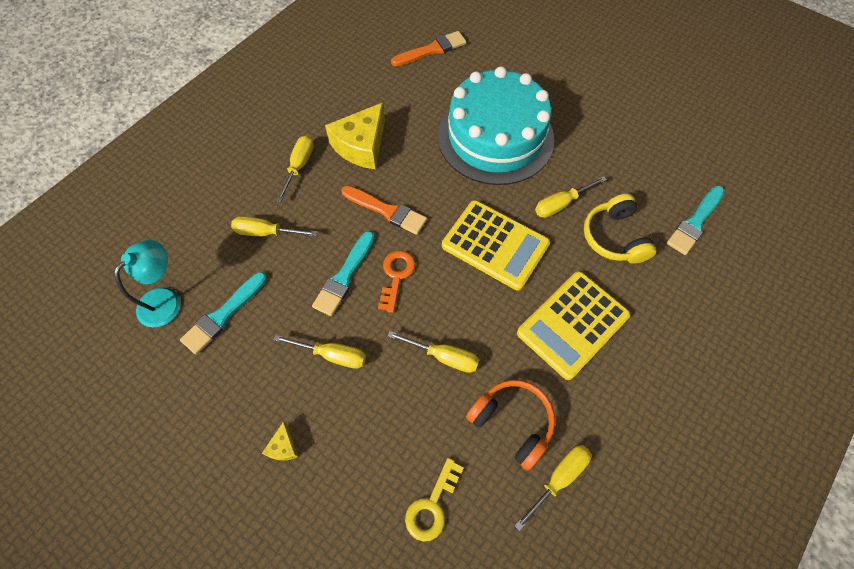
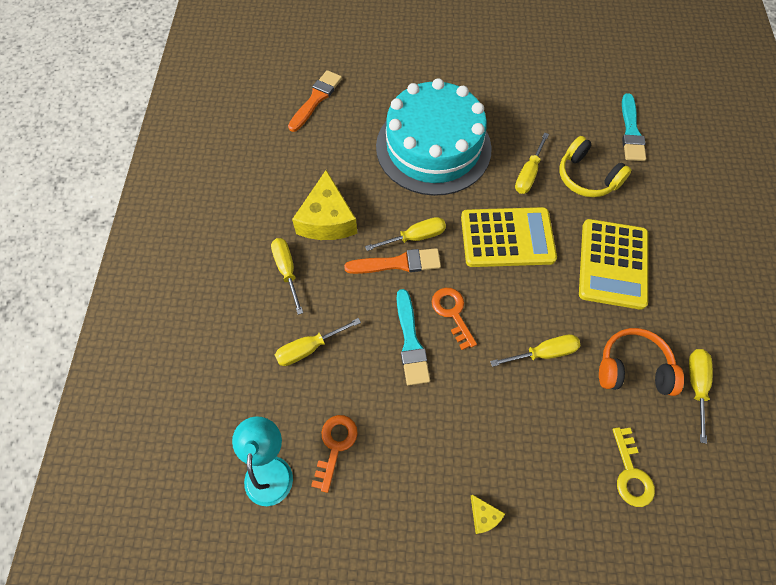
camera: 35 degrees left, 0 degrees up
(223, 315) = (335, 445): turquoise brush -> orange key
(332, 355) = (457, 413): yellow screwdriver -> yellow screwdriver (415, 237)

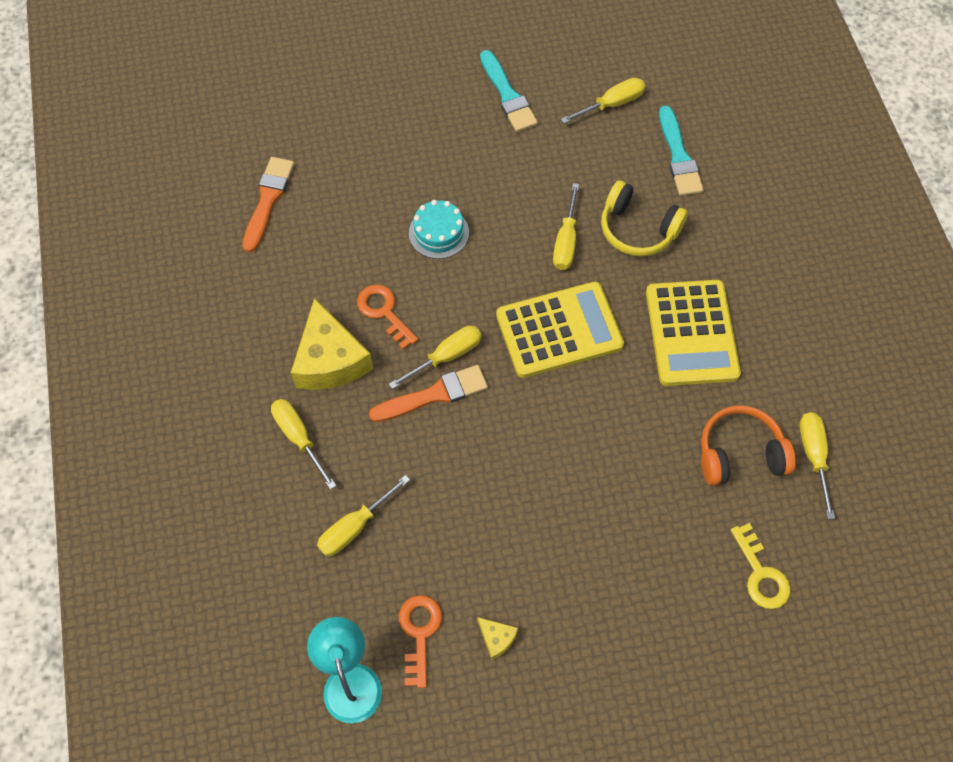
camera: 15 degrees left, 0 degrees up
(411, 342) = (475, 488): turquoise brush -> turquoise brush (507, 95)
(433, 147) = (438, 233): turquoise cake -> turquoise cake, size x0.40
(452, 313) = (516, 440): orange key -> orange key (384, 312)
(484, 516) = (609, 665): yellow cheese -> yellow cheese (497, 638)
(543, 353) = (634, 462): yellow screwdriver -> yellow screwdriver (611, 104)

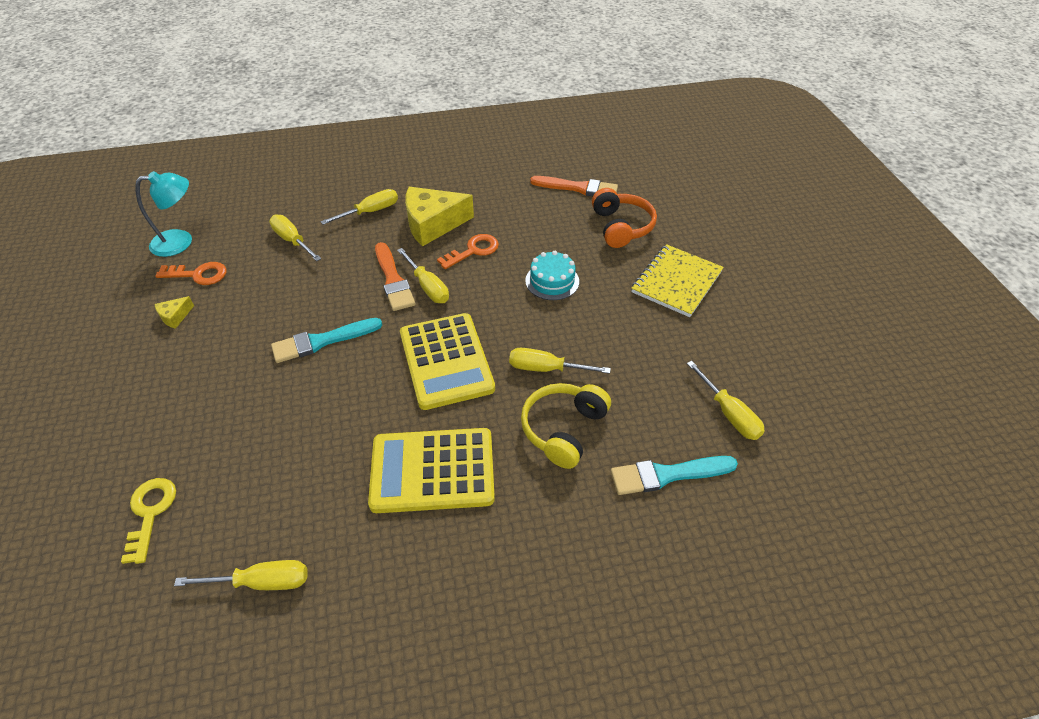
camera: 90 degrees right, 15 degrees down
(442, 121) = (676, 282): none -> yellow notebook
(507, 95) = (719, 327): turquoise brush -> turquoise brush (322, 341)
(739, 453) = (284, 505): orange headphones -> orange headphones (621, 227)
(761, 574) = (150, 512): yellow key -> yellow key turned 105 degrees clockwise

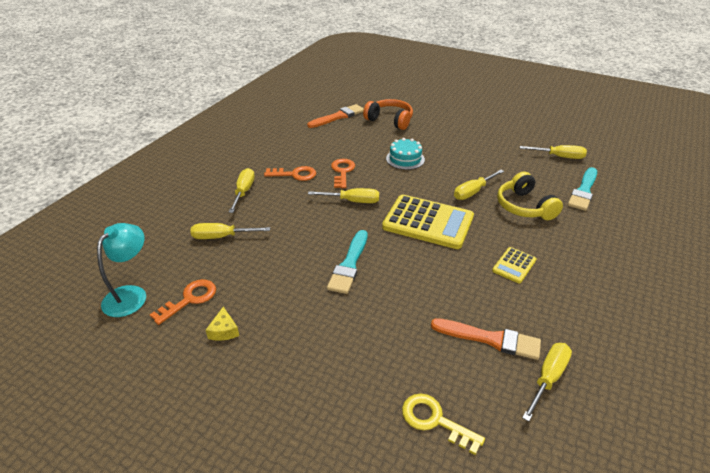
camera: 50 degrees left, 10 degrees down
(393, 280) = (327, 211): orange brush -> orange brush (490, 339)
(432, 471) = (514, 265): yellow calculator -> yellow calculator, size x0.48
(433, 224) = (295, 174): yellow cheese -> orange key
(676, 282) = (453, 126): yellow notebook -> none

